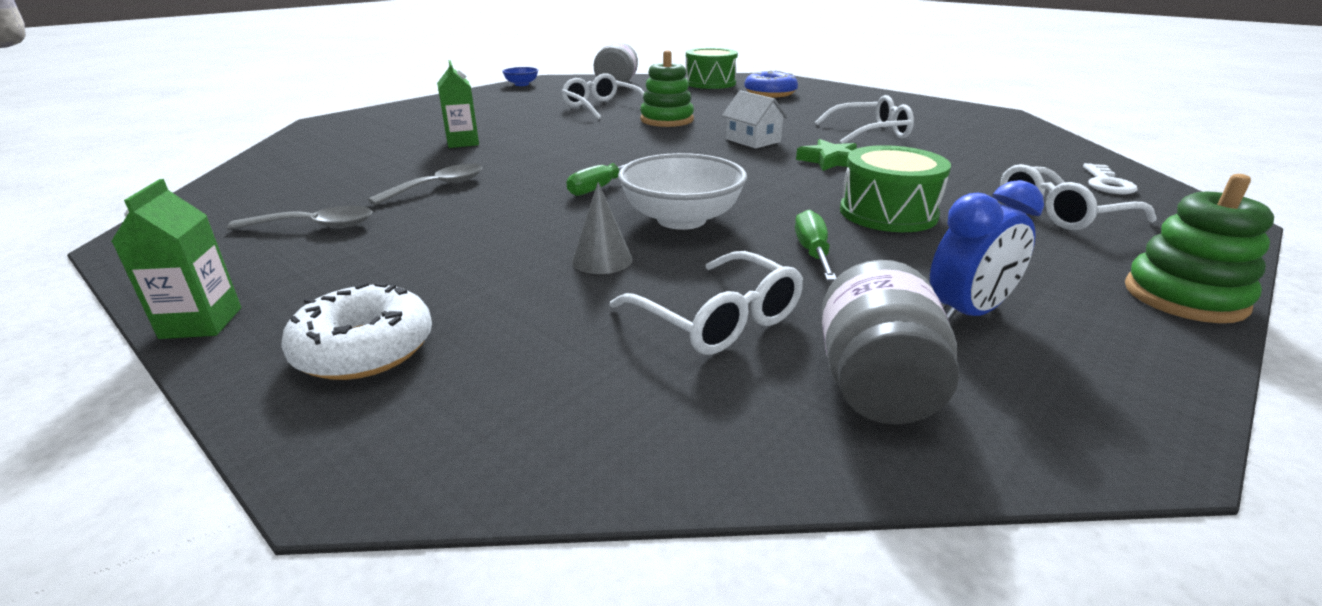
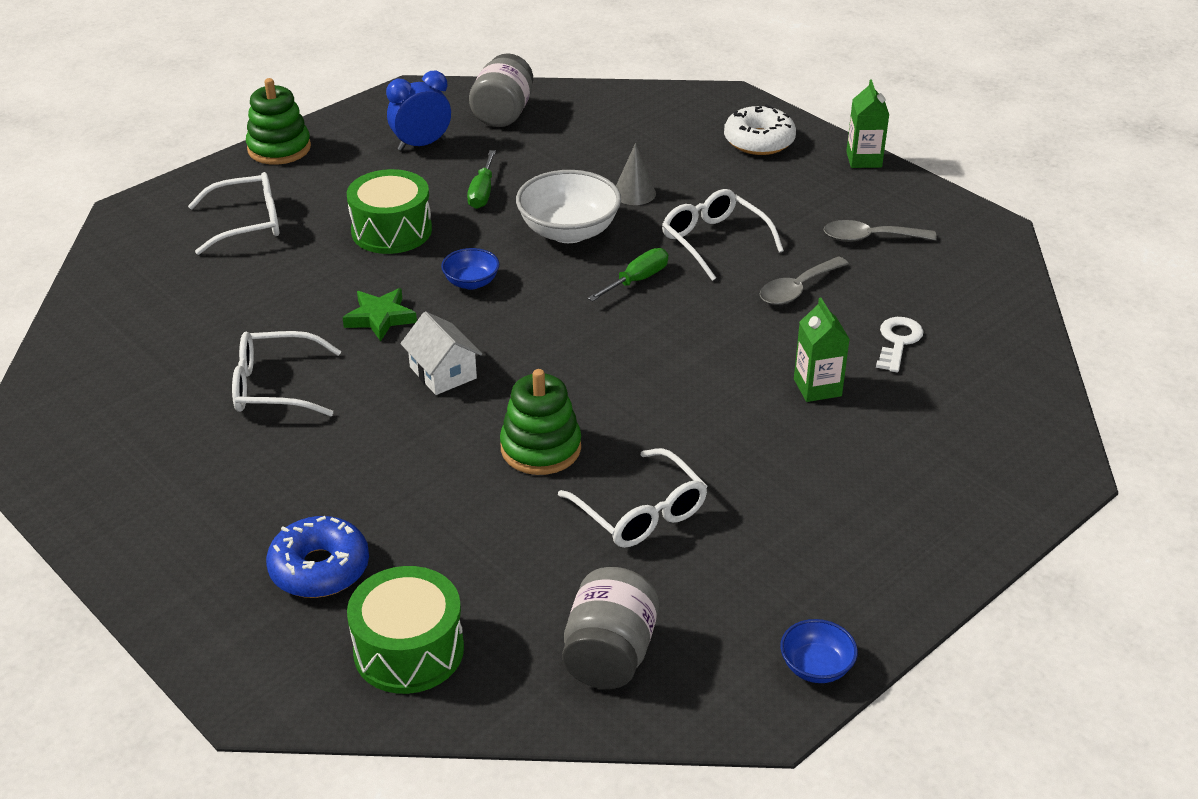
camera: 175 degrees left, 10 degrees up
(718, 319) = (567, 148): white glasses -> white glasses (714, 241)
(766, 181) = (471, 282): none -> blue bowl
(1106, 183) = (142, 261): white key -> white key (898, 341)

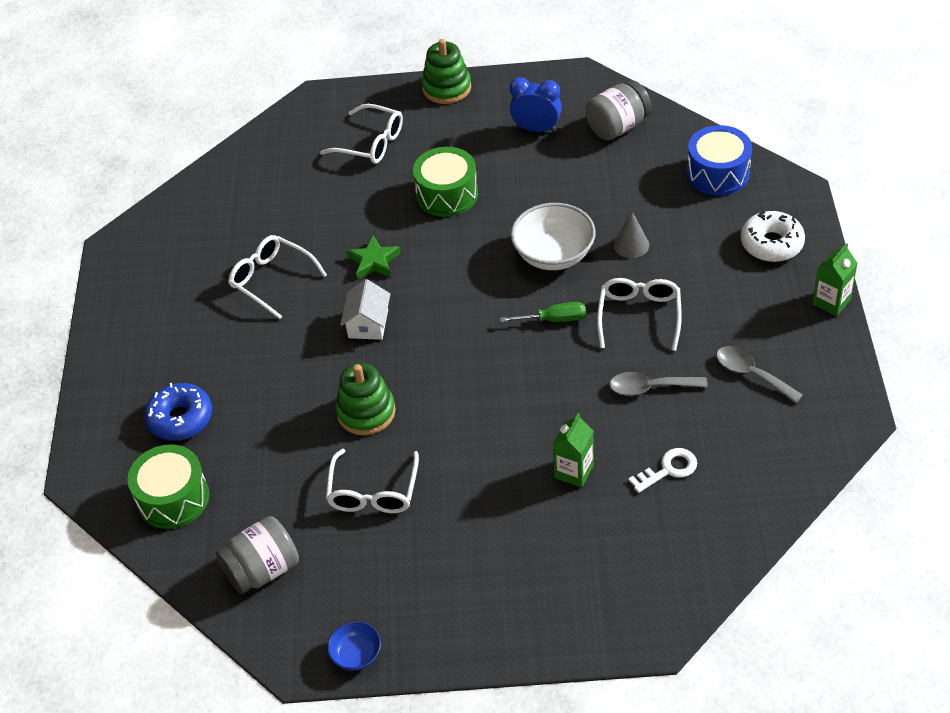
camera: 45 degrees right, 10 degrees up
(471, 282) = (452, 263): blue bowl -> none
(482, 192) = (533, 191): green screwdriver -> none
(644, 111) = (718, 173): none -> blue drum

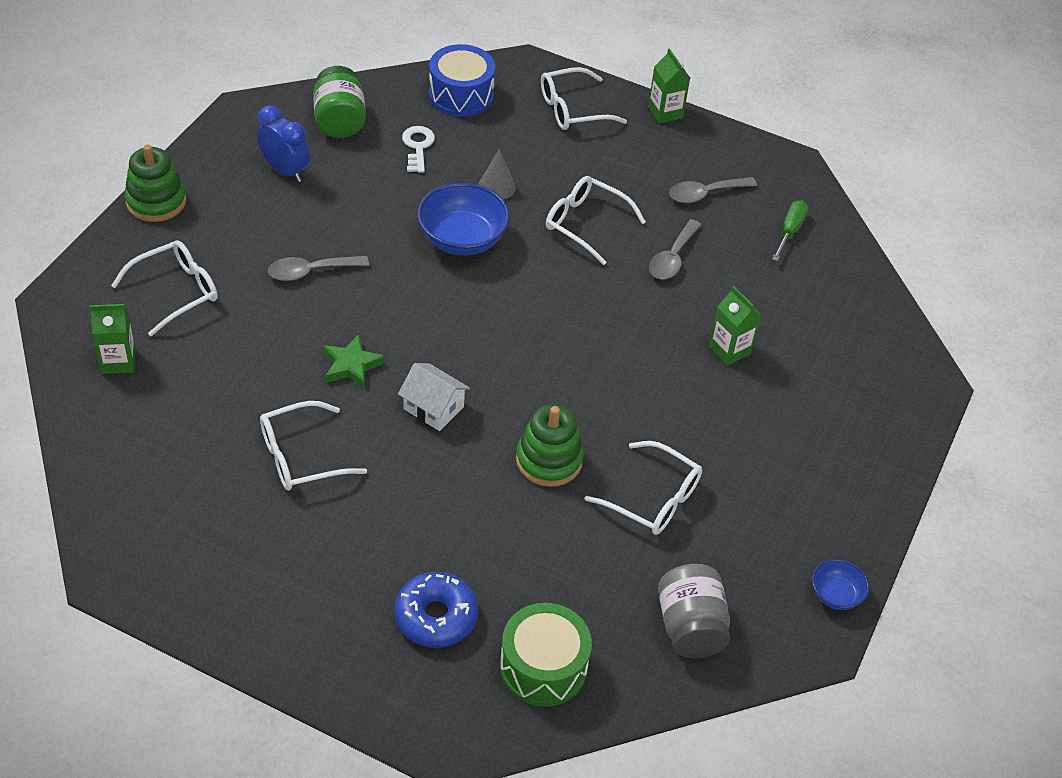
camera: 70 degrees left, 0 degrees up
(288, 152) = (118, 361): none -> green carton
(447, 194) = (310, 271): green drum -> grey spoon
(536, 129) = (285, 171): blue clock -> blue clock turned 90 degrees clockwise
(554, 255) = (462, 239): white bowl -> blue bowl
(554, 319) = (543, 278): green screwdriver -> green screwdriver (789, 231)
(618, 127) = (339, 121): grey jar -> green jar
(668, 469) = (769, 292): white key -> white key (417, 146)
(771, 244) = (572, 109): white donut -> white glasses

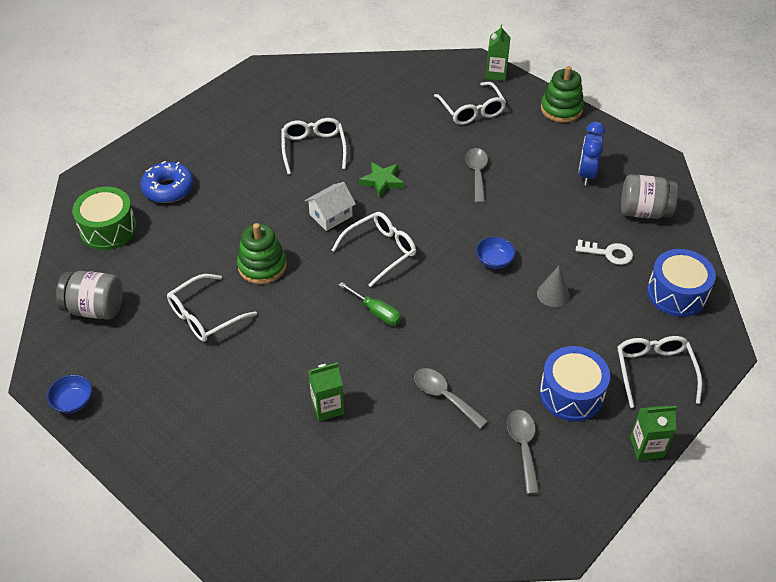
camera: 110 degrees right, 0 degrees up
(118, 361) = (417, 83): green carton -> green carton (496, 74)
(285, 171) = (586, 174): blue clock -> blue clock turned 135 degrees clockwise
(339, 121) = (644, 211): green jar -> grey jar
(462, 239) = (494, 261): blue bowl -> blue bowl, size x0.53
(585, 224) = (498, 344): white glasses -> white glasses (380, 251)
(626, 165) = (571, 394): none -> blue drum
(789, 231) = (459, 504): green screwdriver -> green screwdriver (376, 312)

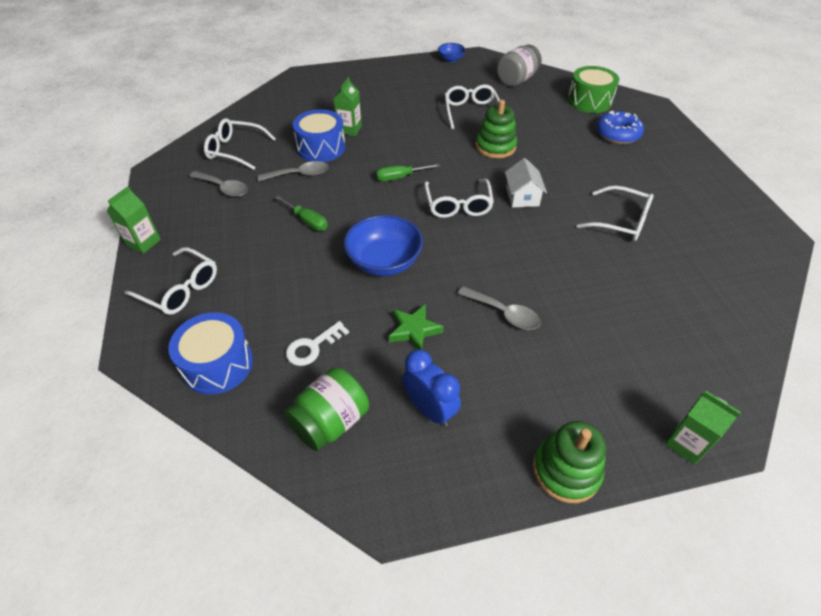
camera: 125 degrees right, 0 degrees up
(382, 181) = (543, 243): green star -> green star (414, 330)
(472, 110) = (616, 370): white glasses -> white glasses (235, 150)
(494, 261) = (384, 262): blue bowl -> blue bowl, size x1.88
(499, 342) = (307, 221): none -> green screwdriver
(553, 294) = (313, 277): grey cone -> none
(571, 394) = (225, 231): blue drum -> blue drum (321, 147)
(644, 211) = (330, 422): grey jar -> green jar

